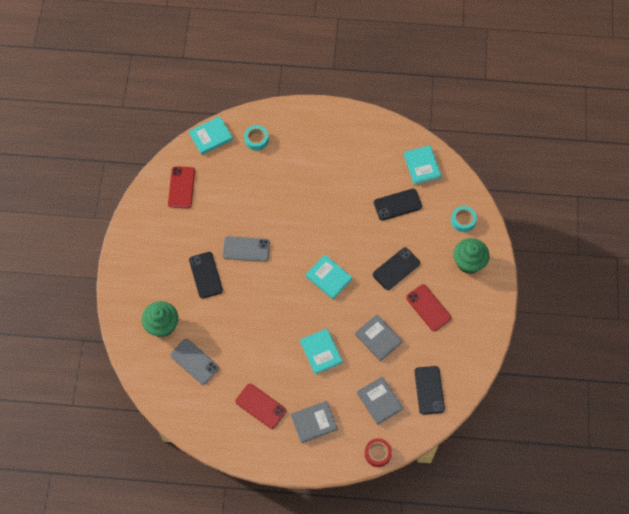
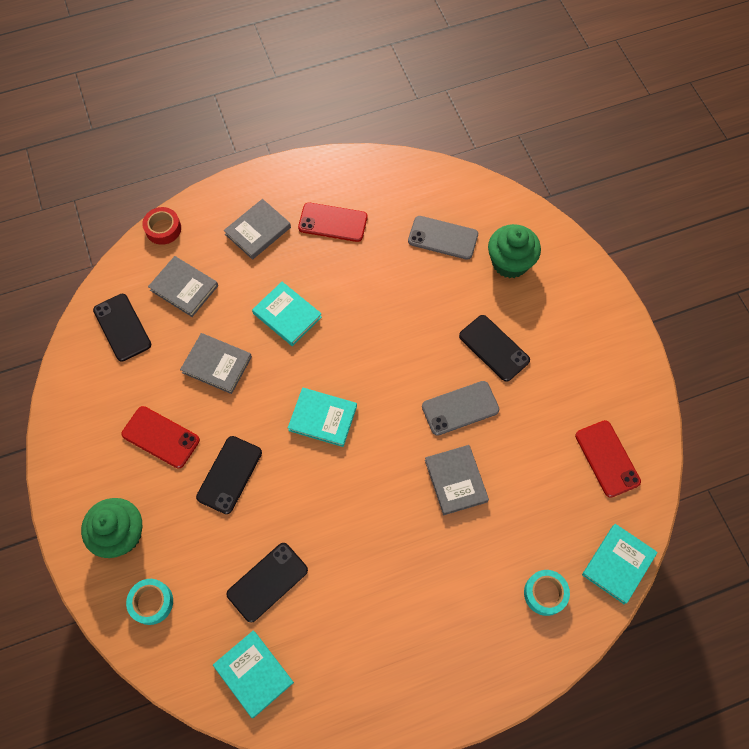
camera: 155 degrees right, 0 degrees up
(271, 211) = (456, 480): none -> grey book

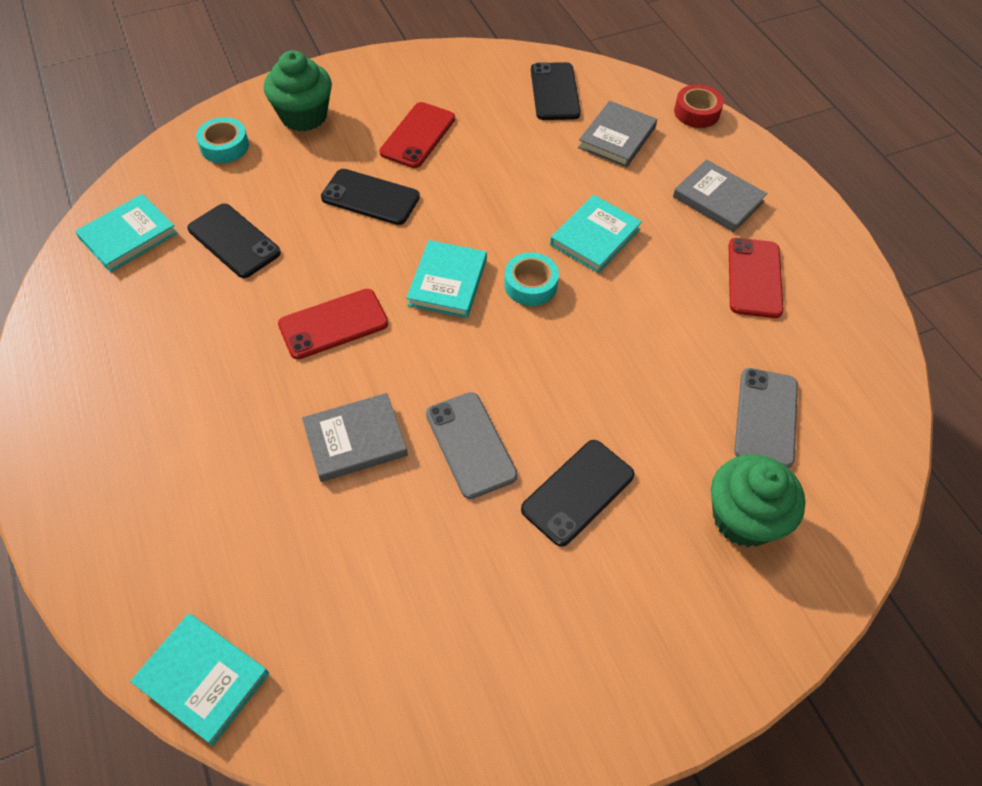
camera: 85 degrees right, 10 degrees down
(122, 327) = (555, 92): black phone -> black phone turned 60 degrees counterclockwise
(217, 364) = (515, 175): grey book -> none
(545, 593) = (172, 561): turquoise tape -> turquoise tape (530, 285)
(607, 458) = (388, 670): red phone -> red phone (333, 324)

